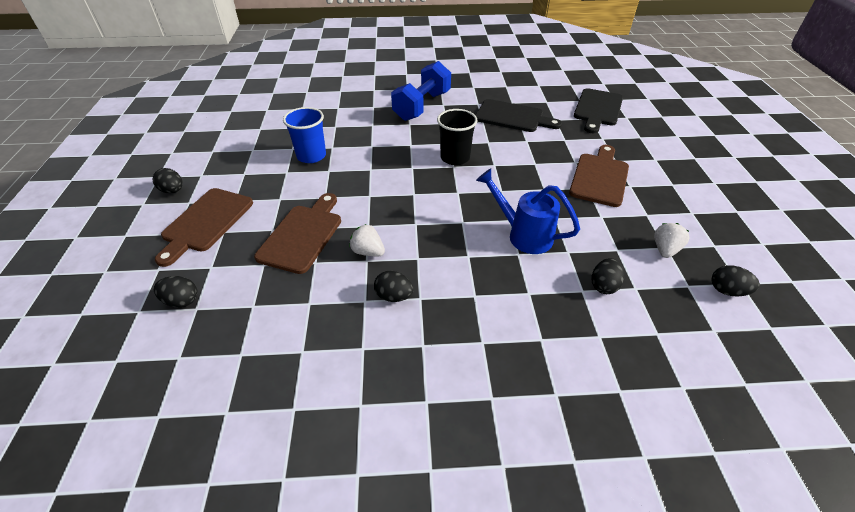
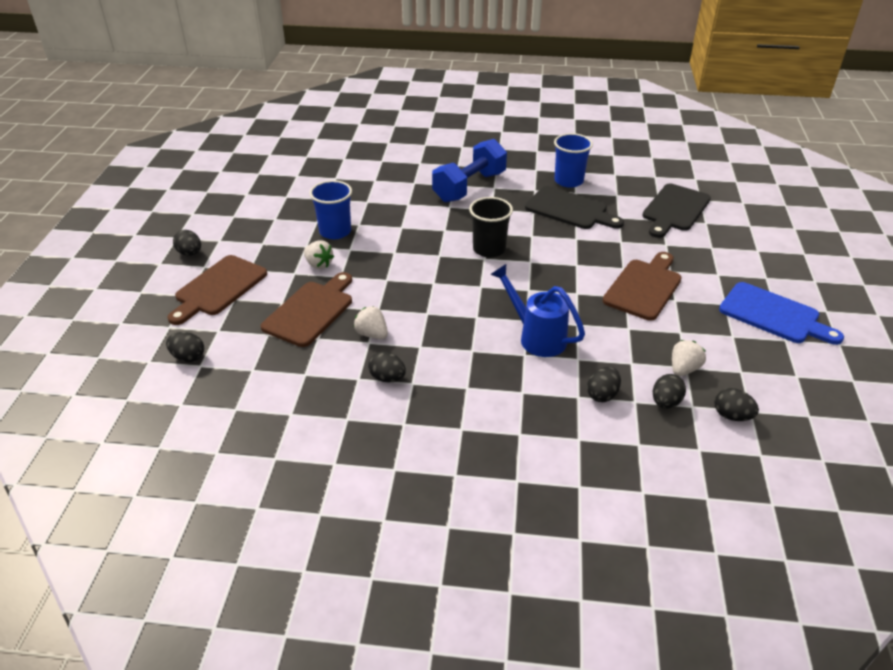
camera: 10 degrees right, 5 degrees down
(302, 188) = (318, 264): none -> white strawberry
(503, 94) = (568, 181): none -> blue cup
(663, 285) = (665, 402): none -> black egg
(716, 190) = (773, 315): none -> blue cutting board

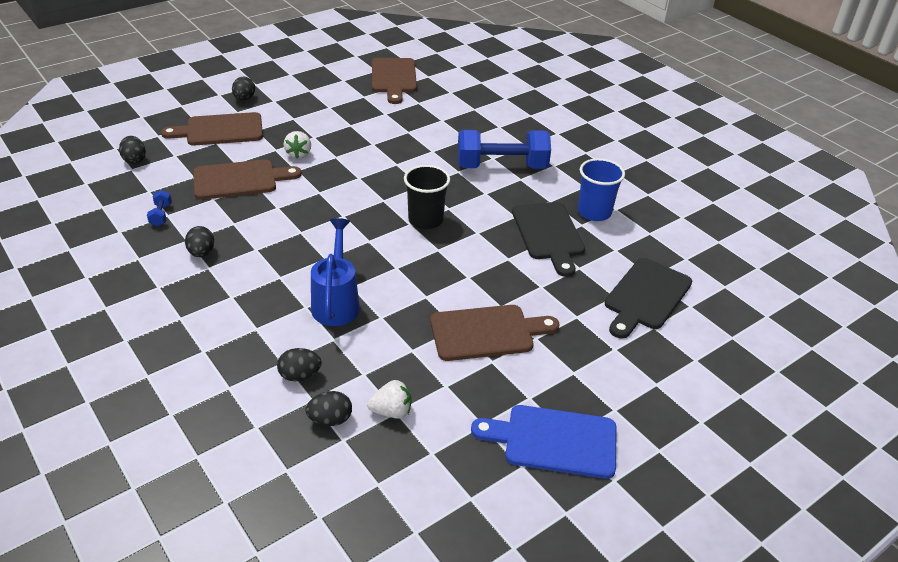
camera: 45 degrees right, 0 degrees up
(283, 171) = (393, 78): none -> brown cutting board
(300, 378) = (161, 215): none -> blue dumbbell
(335, 231) = (348, 139): blue cup -> none
(372, 334) = (244, 220): white strawberry -> none
(674, 209) = (646, 296): black cutting board -> black cutting board turned 45 degrees counterclockwise
(732, 416) = (356, 473): black egg -> none
(773, 315) = (554, 441): blue cutting board -> blue cutting board turned 105 degrees clockwise

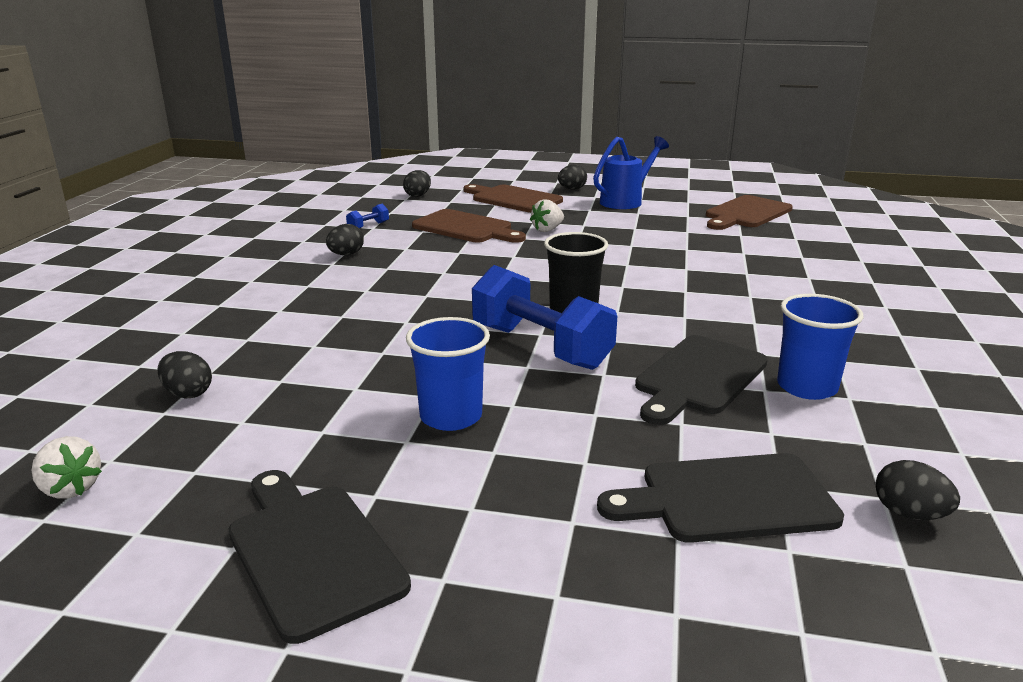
camera: 50 degrees right, 15 degrees down
(300, 375) = (237, 353): black egg -> black egg (909, 514)
(336, 302) = (370, 324): blue watering can -> blue watering can (626, 201)
(391, 411) = (238, 419): white strawberry -> white strawberry (71, 488)
(486, 333) = (451, 416): brown cutting board -> blue cup
(501, 167) = (748, 305): blue dumbbell -> blue dumbbell (541, 347)
(554, 441) = (312, 552): blue cutting board -> black cutting board

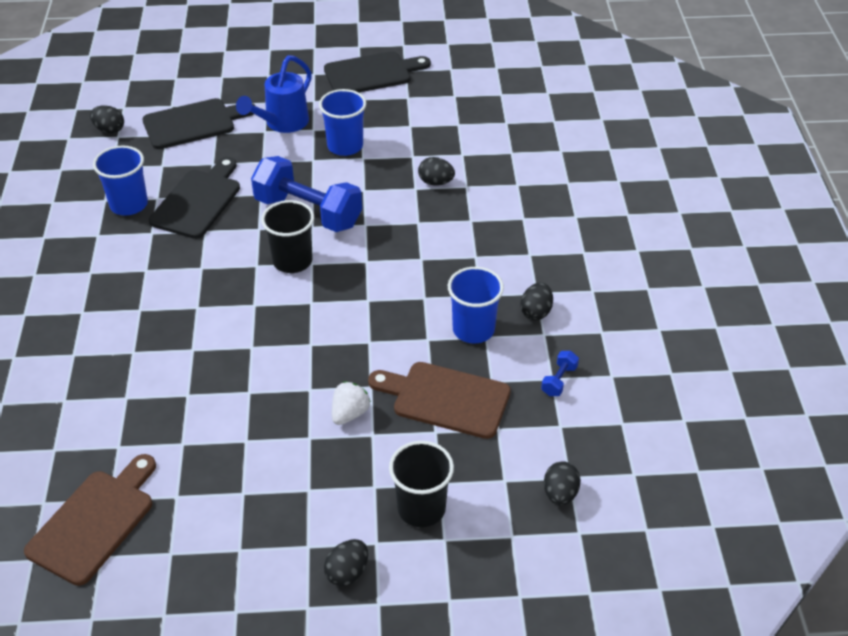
camera: 165 degrees right, 20 degrees up
(71, 488) = (501, 80): white strawberry -> none
(188, 393) = (507, 136): black egg -> black egg (436, 182)
(312, 552) = (371, 74): black cutting board -> black cutting board turned 60 degrees counterclockwise
(413, 252) = (473, 329): none -> blue cup
(513, 199) = (421, 508): brown cutting board -> black cup
(626, 201) = (260, 536): blue watering can -> blue watering can (282, 124)

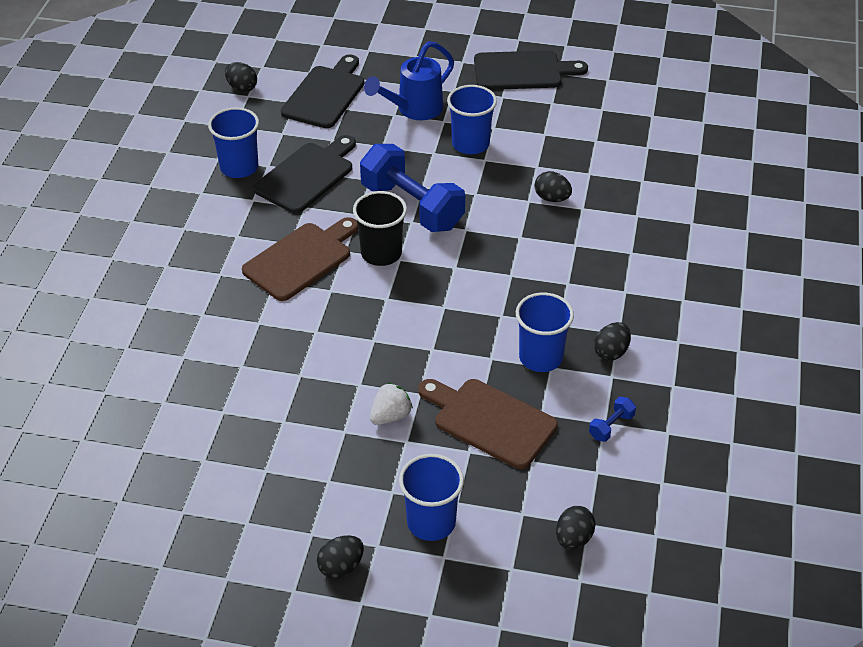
camera: 15 degrees right, 0 degrees up
(95, 522) = (122, 468): brown cutting board -> brown cutting board (301, 259)
(193, 123) = (325, 95): black cutting board -> black cutting board turned 60 degrees counterclockwise
(421, 508) = (431, 522): black cup -> blue cup

